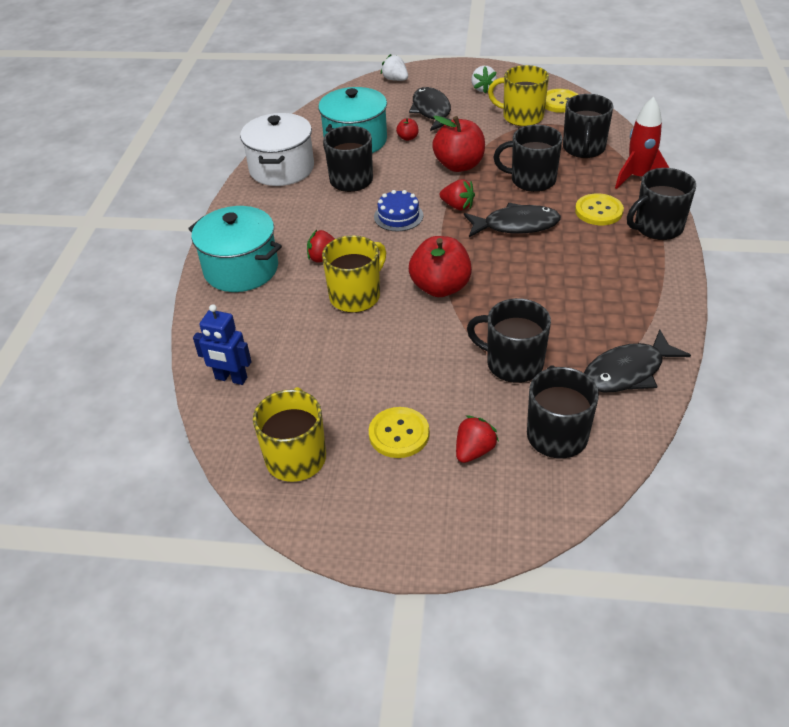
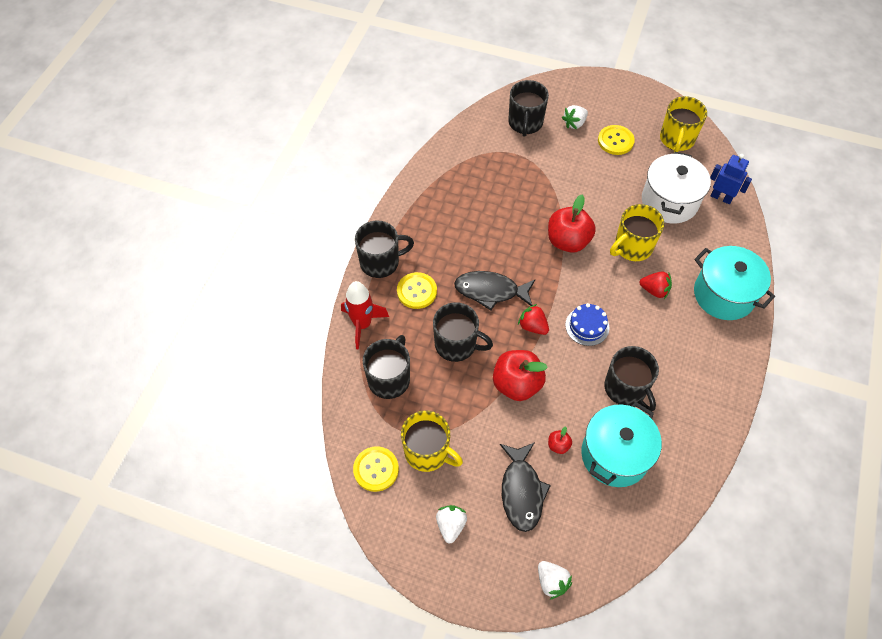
camera: 170 degrees left, 15 degrees up
(281, 169) = (694, 425): white pot -> white pot (669, 201)
(474, 451) = (574, 123): red strawberry -> white strawberry
(512, 363) = (535, 170): black mug -> none
(627, 372) = (466, 151): black fish -> none

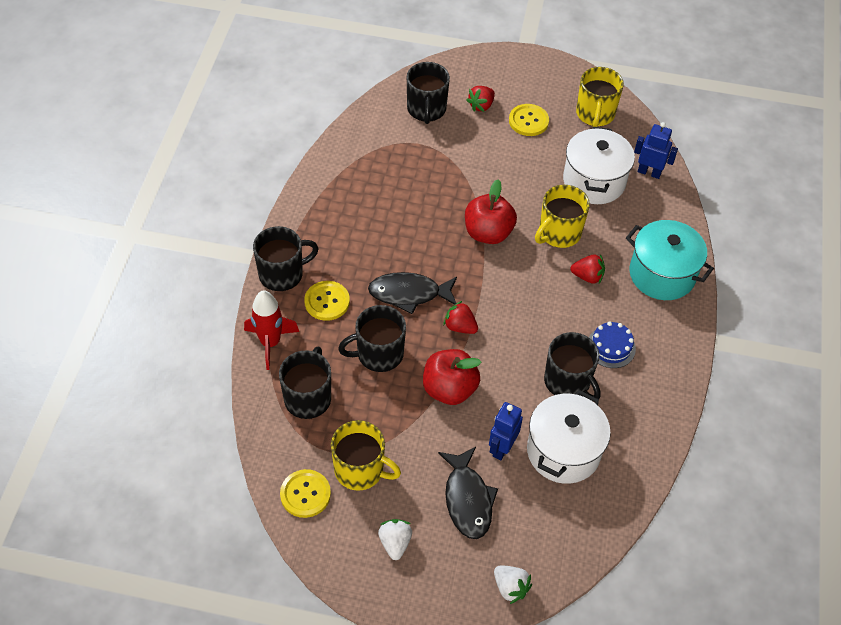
camera: 10 degrees left, 5 degrees down
(457, 344) = (378, 354): black mug -> black mug turned 150 degrees clockwise
(558, 445) = (502, 448): red apple -> blue robot
(574, 123) = (481, 106): white strawberry -> red strawberry
(587, 326) = (519, 321): blue cake -> blue cake (611, 347)
(615, 455) = (563, 451): turquoise pot -> white pot

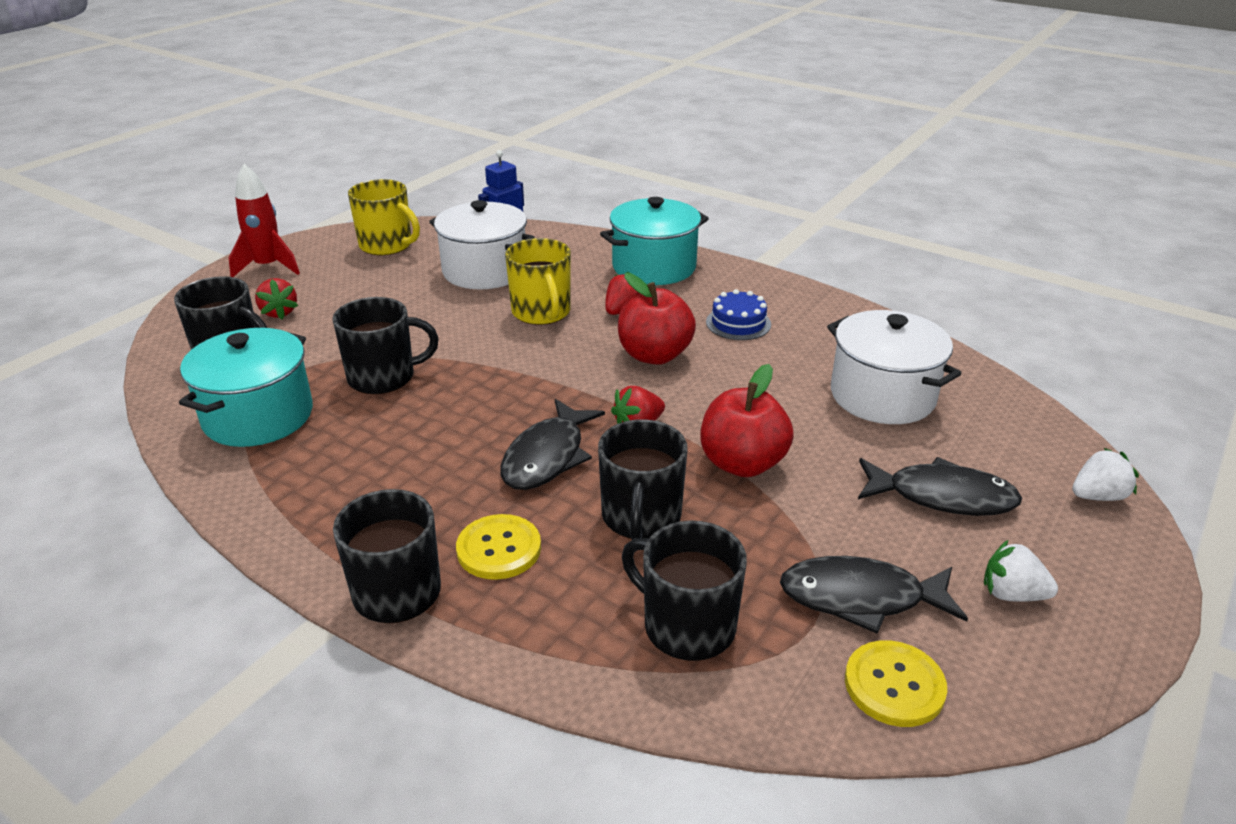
camera: 65 degrees left, 20 degrees down
(270, 343) = (539, 648): red rocket -> red rocket (268, 267)
(360, 470) = (861, 598): yellow mug -> black fish
(379, 153) = (258, 416): none -> turquoise pot
(488, 233) = (496, 362): red apple -> red apple (654, 355)
(502, 448) = (861, 443): blue robot -> none
(528, 121) = (346, 287): yellow button -> none
(568, 382) = (776, 365): black mug -> black mug (383, 377)

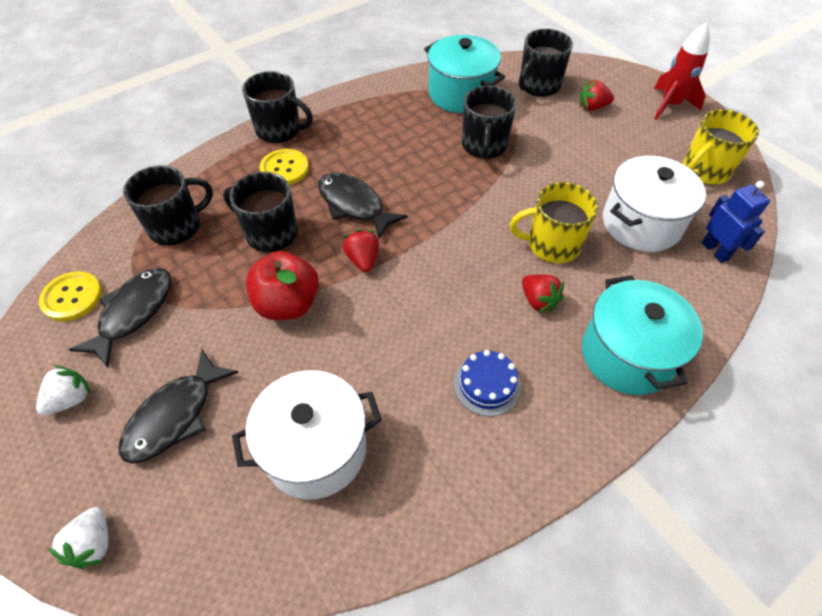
camera: 110 degrees right, 20 degrees up
(654, 355) = (454, 300): red apple -> none

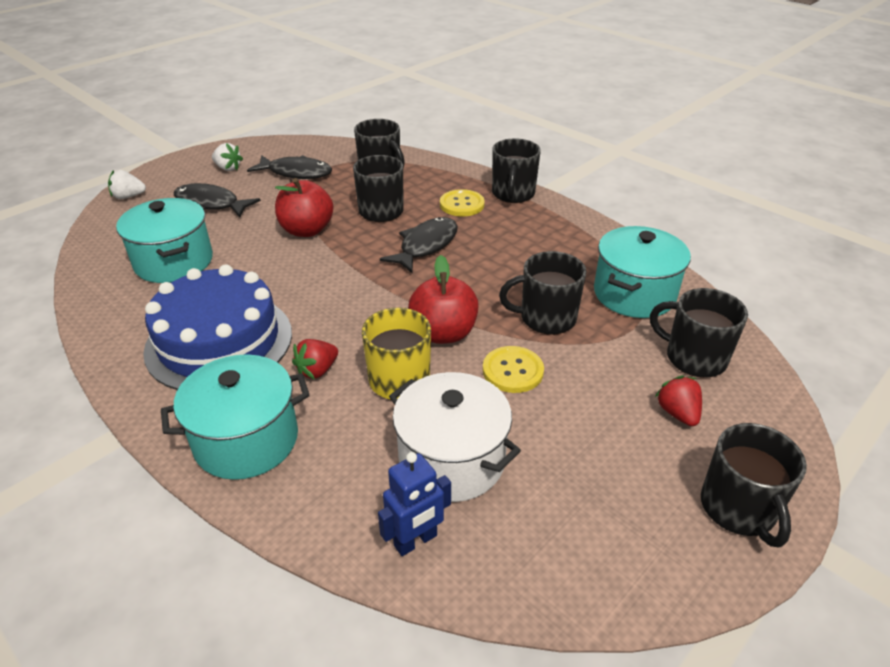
camera: 80 degrees right, 15 degrees down
(72, 297) = (309, 150): yellow button -> yellow button (513, 371)
(315, 449) = (174, 262): white pot -> turquoise pot
(363, 260) = (358, 259): red strawberry -> none
(487, 385) = (219, 341): blue cake -> blue cake, size x2.32
(495, 209) = (443, 333): none -> red apple
(670, 105) = (739, 509): red rocket -> black mug
(705, 170) = (588, 544): yellow mug -> none

